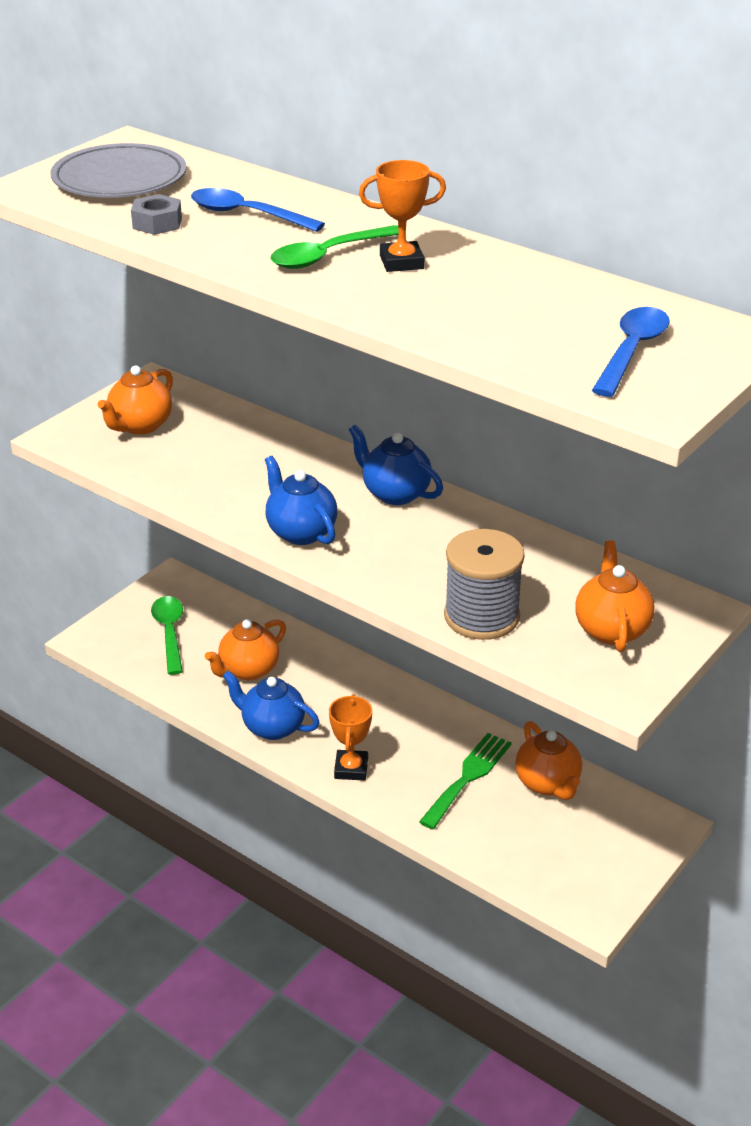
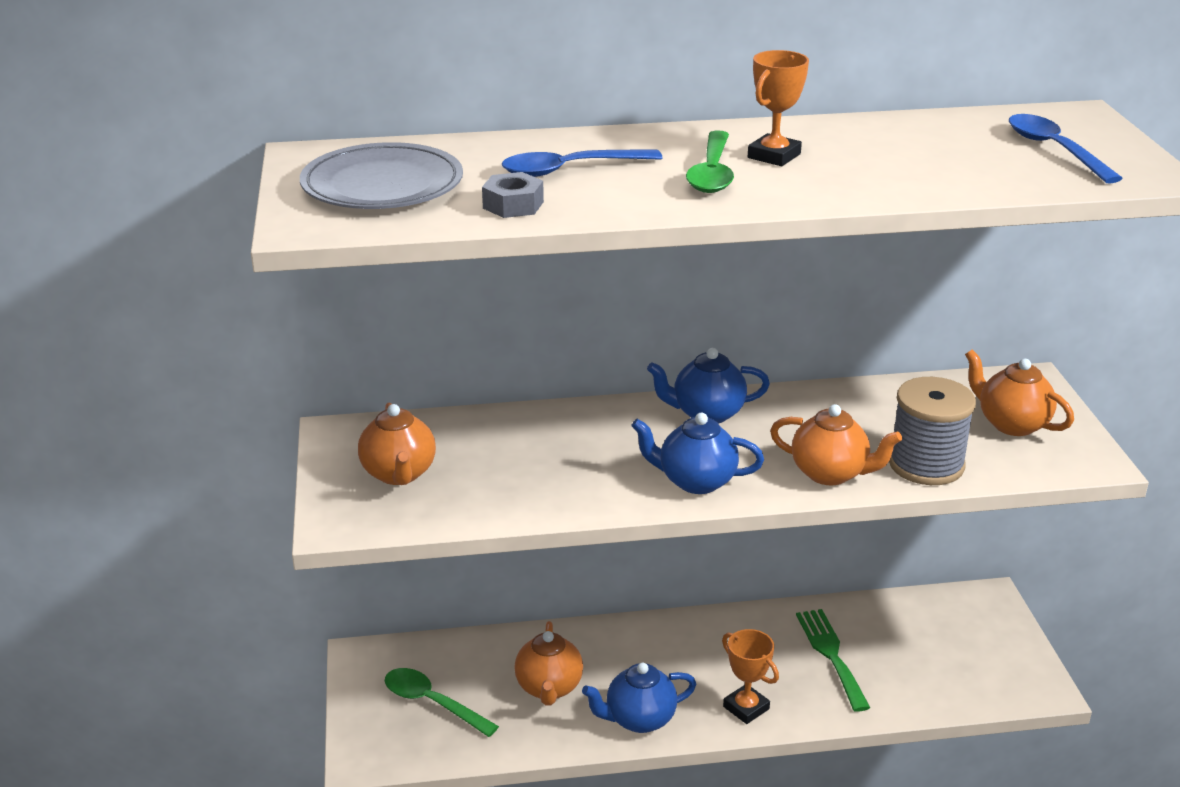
camera: 45 degrees left, 5 degrees down
(547, 783) = (885, 621): orange teapot -> orange teapot (830, 473)

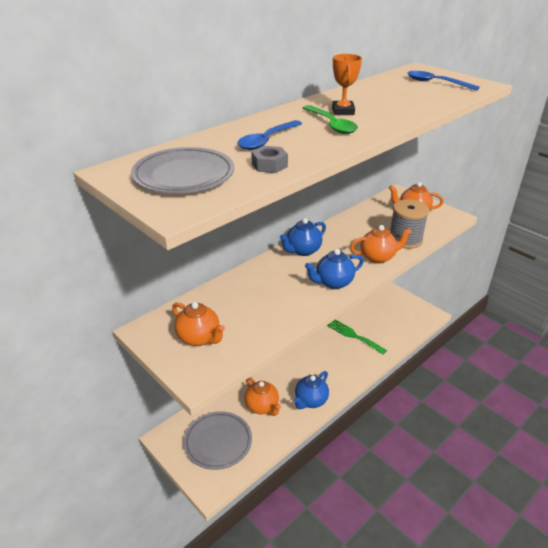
camera: 35 degrees left, 5 degrees up
(432, 703) = (218, 442): green spoon -> grey plate
(746, 708) = (345, 373): orange trophy -> none

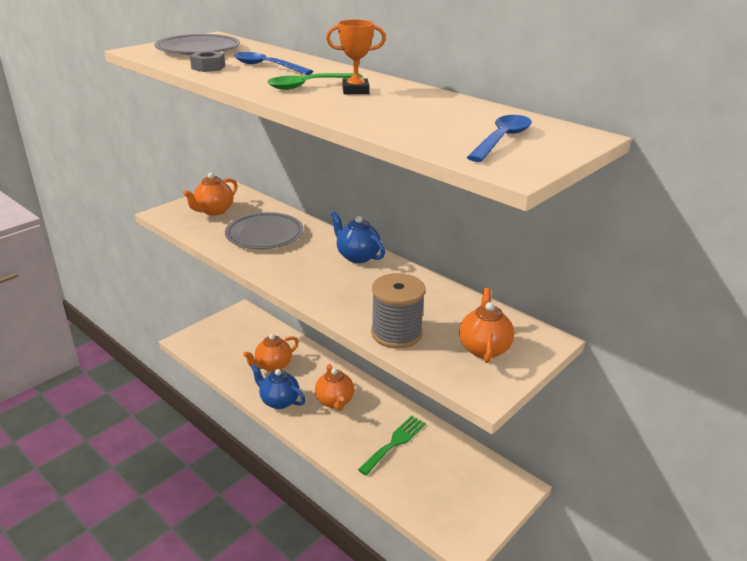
camera: 85 degrees right, 5 degrees down
(218, 442) = (232, 341): grey plate -> grey plate (264, 235)
(333, 283) = (291, 274): blue teapot -> none
(378, 257) = (347, 307): orange teapot -> orange teapot (335, 401)

